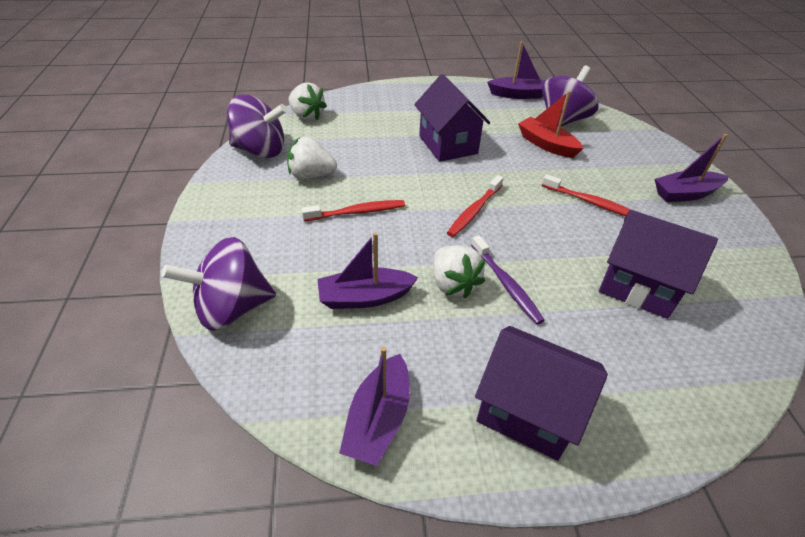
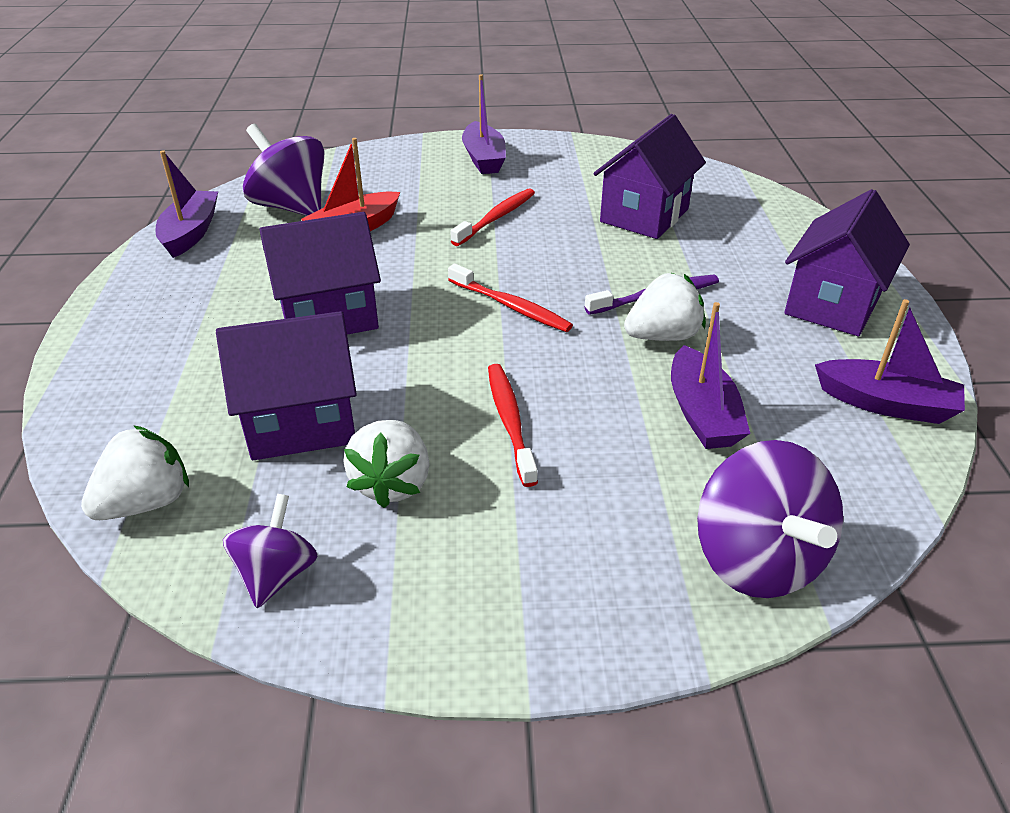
camera: 85 degrees left, 5 degrees down
(261, 150) = (277, 574): purple spinning top -> purple spinning top, size x0.59
(356, 146) = (301, 423): none -> purple house

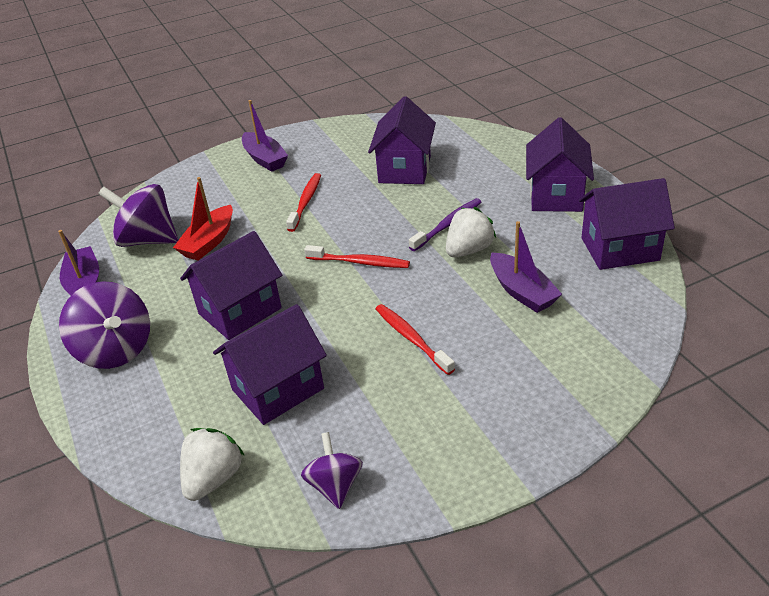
camera: 20 degrees left, 0 degrees up
(392, 483) = (366, 404): white strawberry -> none
(757, 560) = (602, 366): purple spinning top -> purple spinning top (116, 350)
(886, 404) = (619, 249): purple boat -> purple house

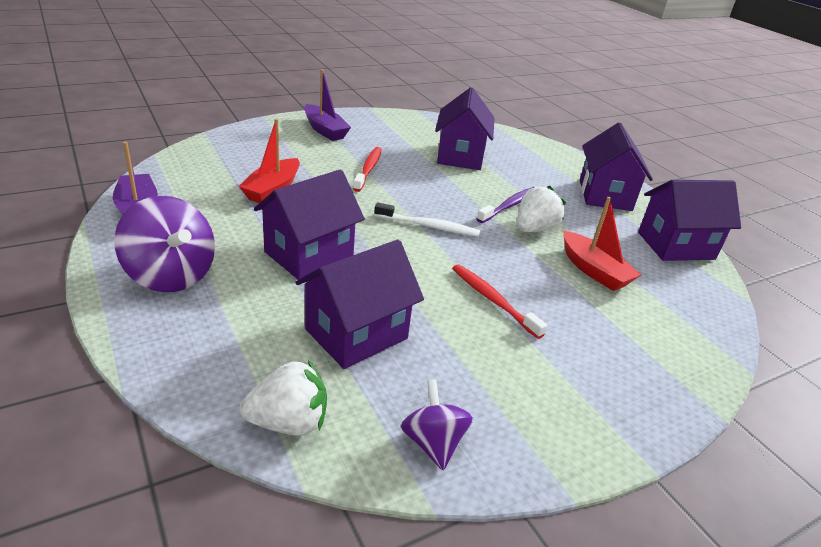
camera: 10 degrees left, 5 degrees down
(148, 240) = (208, 179): purple spinning top -> none
(213, 478) = (289, 422): white strawberry -> white strawberry turned 60 degrees clockwise
(360, 262) = (429, 226): red toothbrush -> white toothbrush
(522, 292) = (594, 271): purple boat -> red boat

